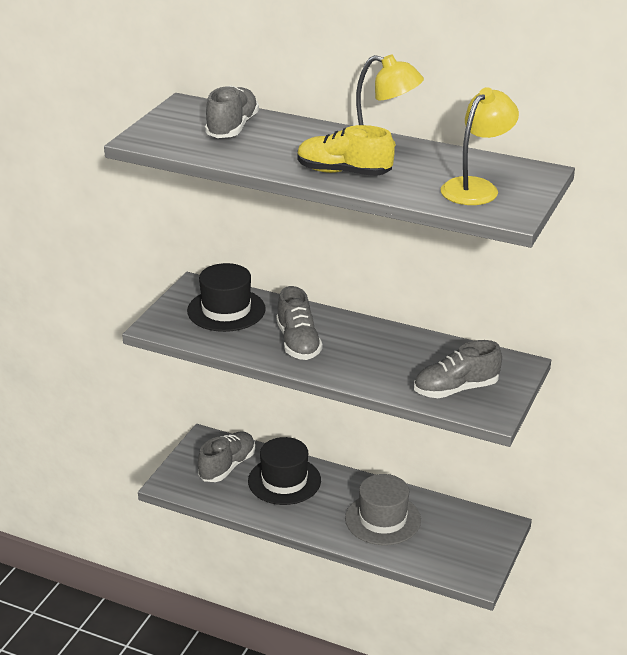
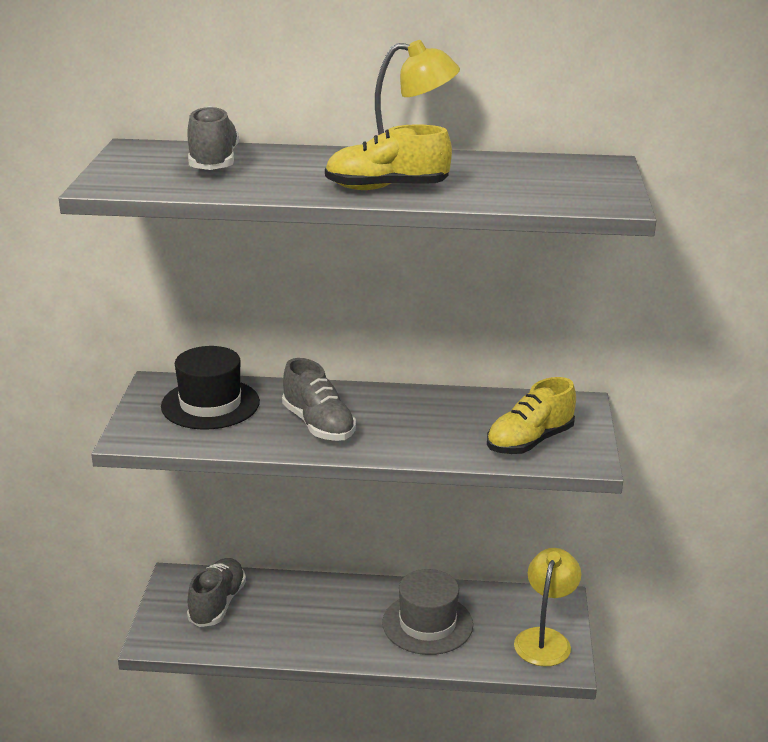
camera: 20 degrees left, 5 degrees down
(284, 481) = (293, 605): black hat -> none
(456, 389) = (529, 441): grey shoe -> yellow shoe
(476, 187) = (551, 184): yellow lamp -> yellow lamp (545, 639)

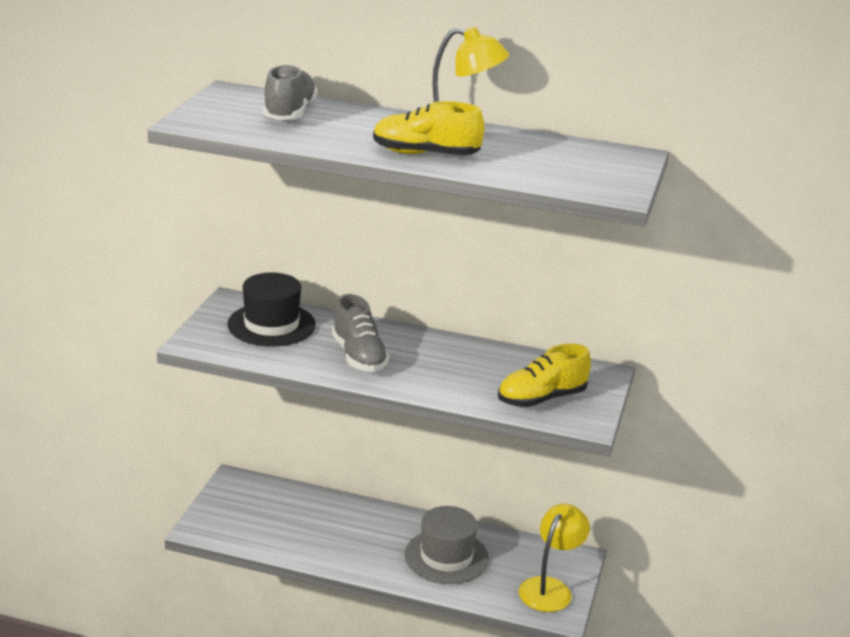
camera: 10 degrees right, 0 degrees up
(217, 604) = (264, 508): grey shoe -> none

